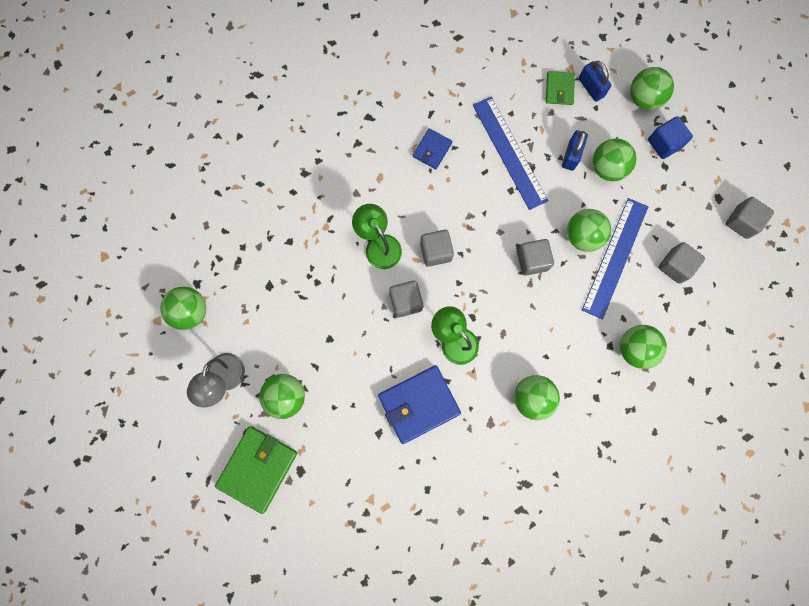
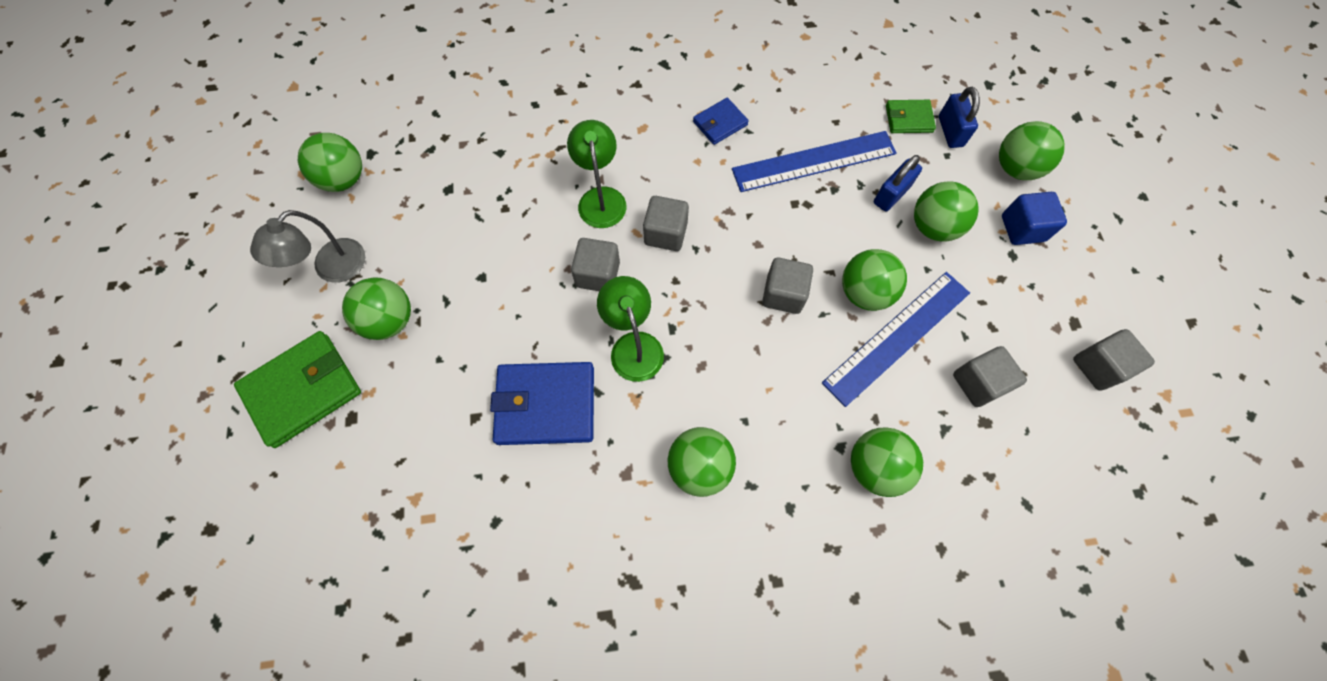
camera: 25 degrees right, 10 degrees down
(510, 152) = (814, 162): blue ruler -> blue ruler turned 75 degrees clockwise
(559, 89) = (908, 118): green wallet -> green wallet turned 60 degrees clockwise

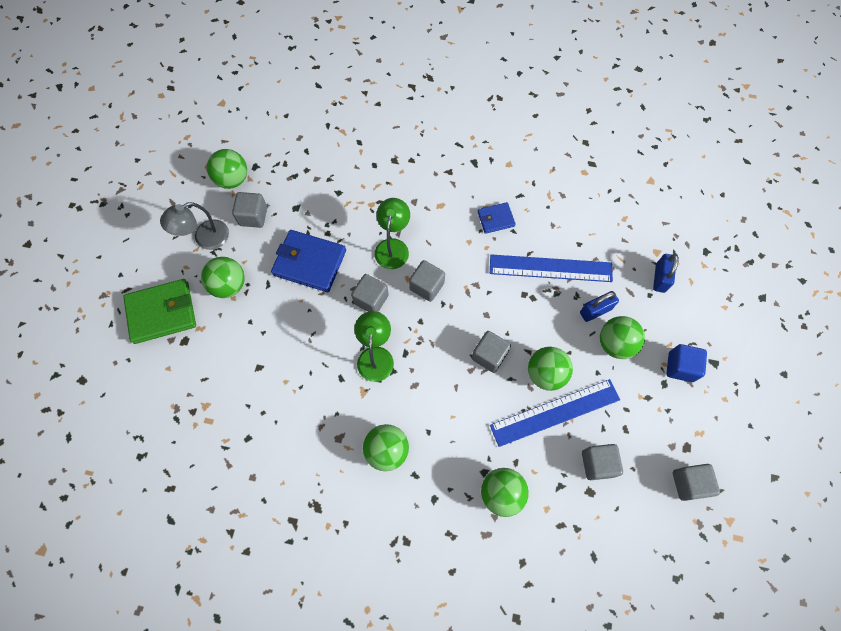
camera: 20 degrees right, 0 degrees up
(392, 218) = (253, 216): none -> grey cube
(546, 404) = (305, 375): blue wallet -> blue wallet (309, 262)
(908, 118) = (633, 258): green wallet -> none
(1015, 168) = (696, 321): green ball -> none

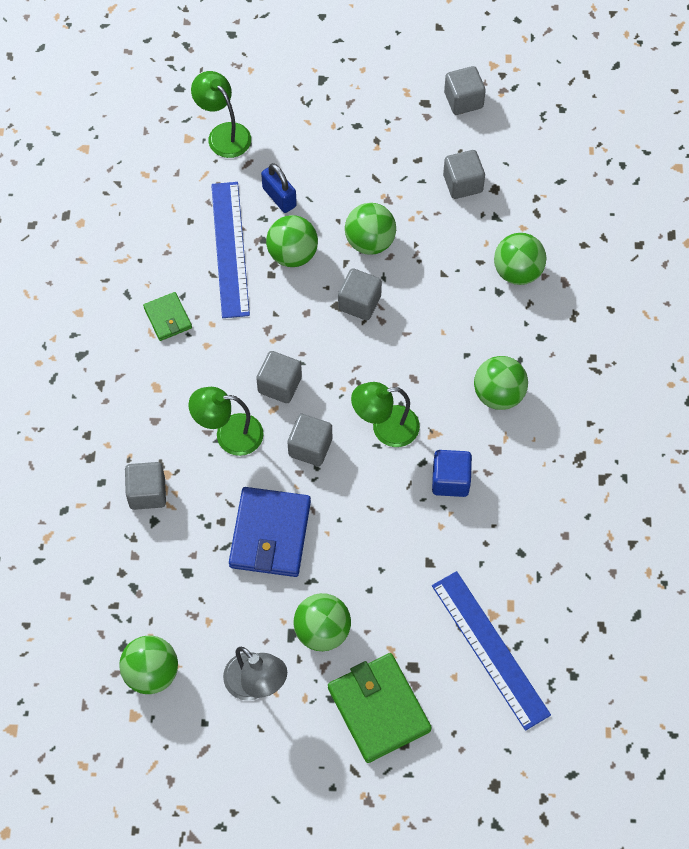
camera: 100 degrees left, 5 degrees down
(253, 216) = (209, 627): grey cube -> grey cube (147, 493)
(495, 219) = (167, 318): blue wallet -> green wallet
(555, 412) = (414, 229): blue ruler -> blue ruler (489, 649)
(615, 344) = (318, 174): green ball -> green ball (292, 254)
(660, 278) = (223, 134): blue padlock -> green lamp
(680, 367) = (333, 111): blue cube -> blue cube (450, 480)

